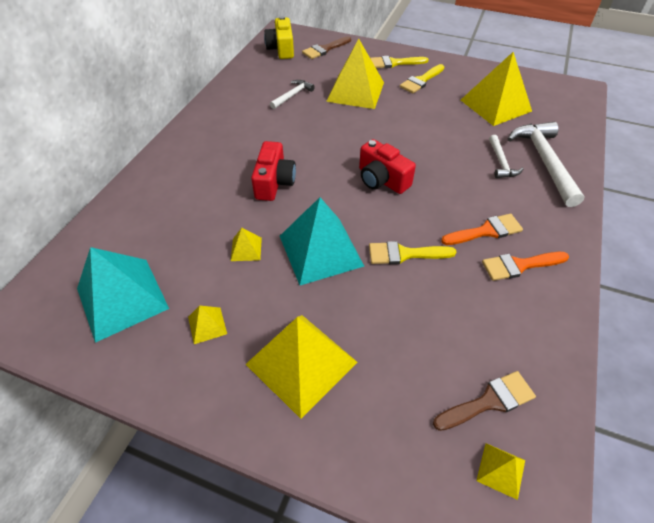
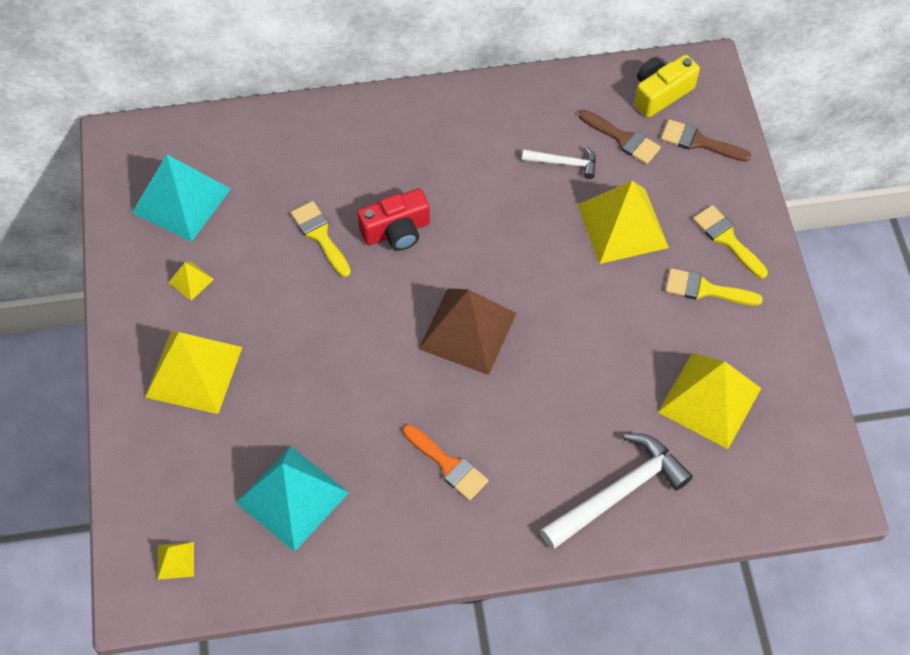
camera: 60 degrees right, 10 degrees up
(246, 249) = (290, 259): yellow pyramid -> none
(320, 250) = (327, 323): turquoise pyramid -> turquoise pyramid (292, 497)
(382, 180) = (467, 330): red camera -> brown pyramid
(404, 254) = (366, 399): yellow brush -> yellow brush (320, 235)
(489, 401) = (234, 532): brown brush -> brown brush (623, 139)
(501, 162) = (583, 444): white hammer -> none
(519, 265) = (415, 513): orange brush -> none

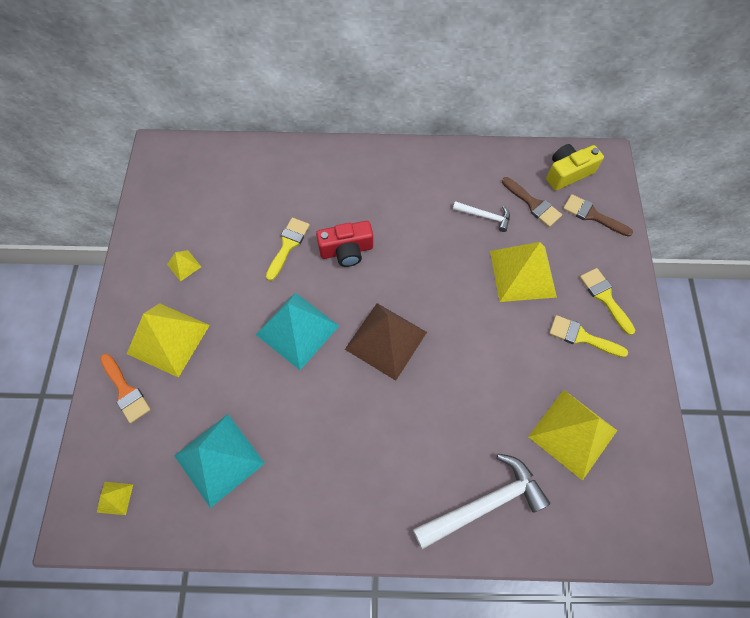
camera: 10 degrees right, 5 degrees up
(181, 200) = (192, 202): turquoise pyramid -> turquoise pyramid (297, 330)
(320, 235) = (288, 245): yellow brush -> yellow brush turned 45 degrees clockwise
(448, 465) = (349, 453): orange brush -> orange brush (126, 391)

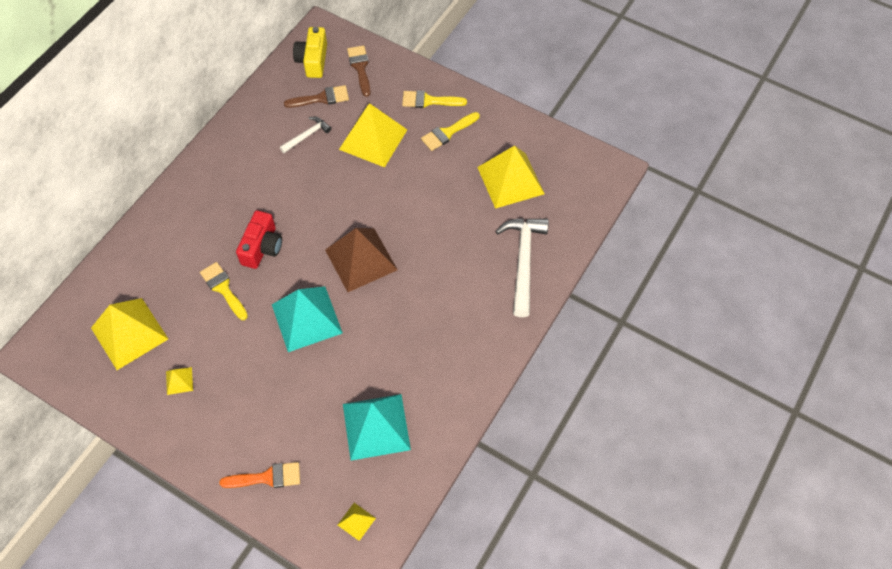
camera: 60 degrees left, 5 degrees down
(168, 339) = (243, 423): yellow pyramid -> yellow pyramid (129, 333)
(592, 215) = (360, 67): brown brush -> brown brush turned 105 degrees clockwise

